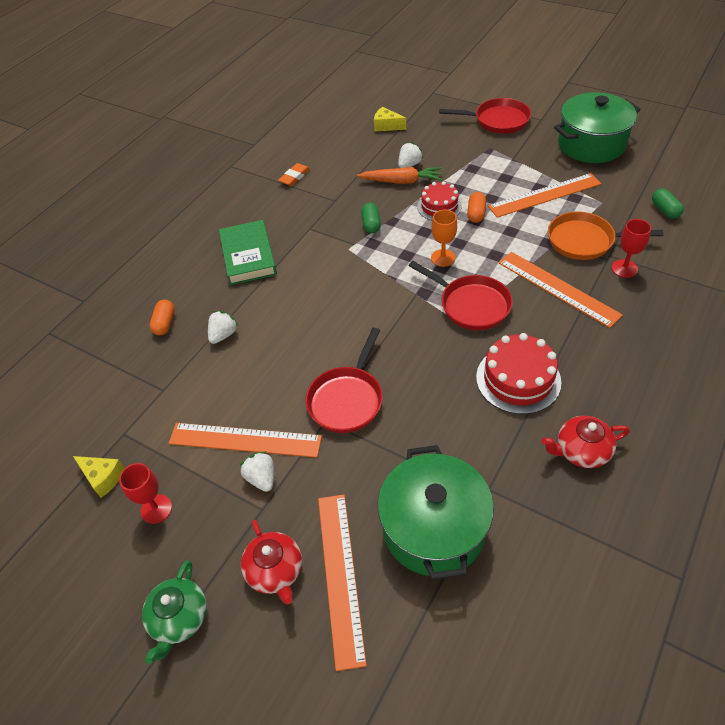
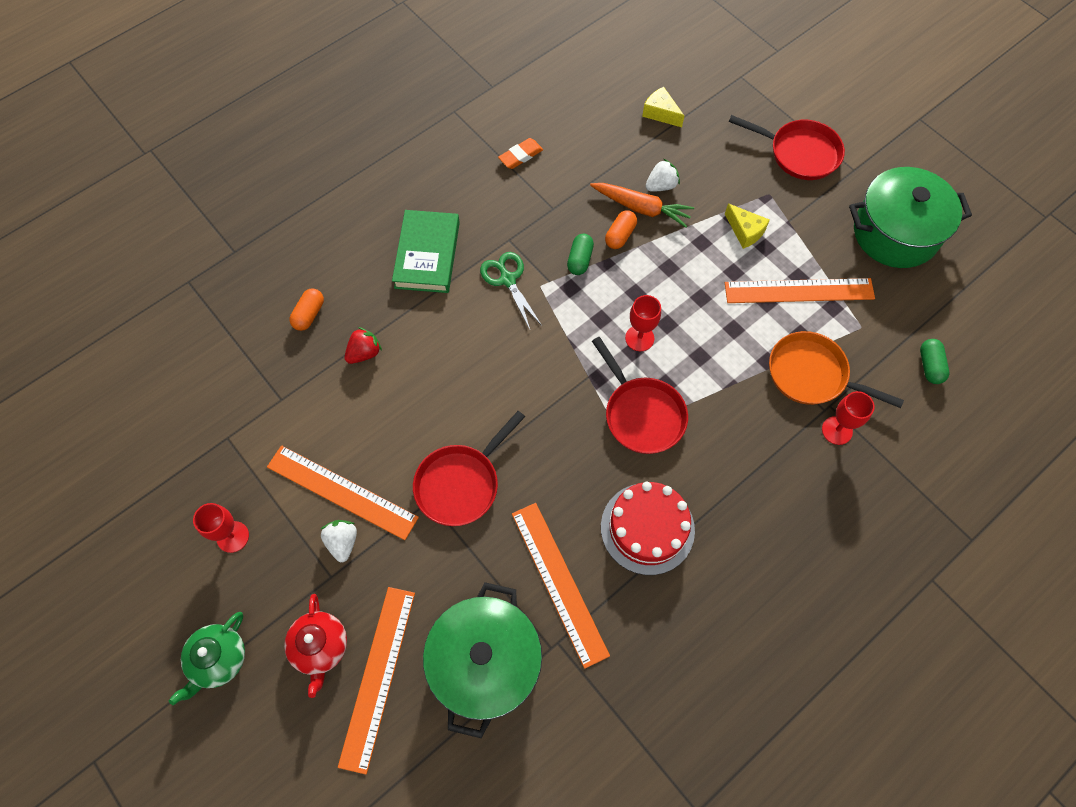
camera: 15 degrees right, 15 degrees up
(103, 478) = (193, 481): yellow cheese -> yellow cheese (745, 231)
(223, 335) = (364, 353): white strawberry -> red strawberry
(320, 252) = (507, 279): none -> green scissors
(439, 206) = (668, 262): red cake -> none
(443, 258) = (639, 338): orange goblet -> red goblet
(476, 214) = (705, 289): orange capsule -> orange capsule (620, 235)
(557, 288) = (747, 428): orange ruler -> orange ruler (558, 583)
(581, 450) = (671, 637): red teapot -> none

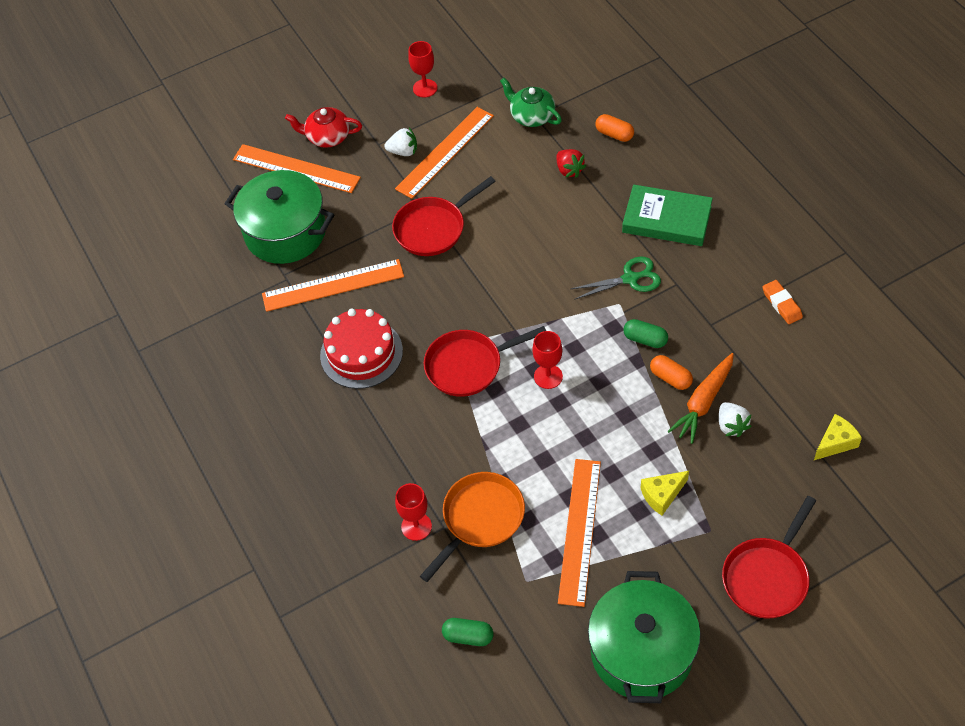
camera: 105 degrees right, 10 degrees down
(218, 660) = (336, 82): green teapot -> green teapot (531, 116)
(461, 483) = (433, 228): red pan -> red pan turned 90 degrees counterclockwise

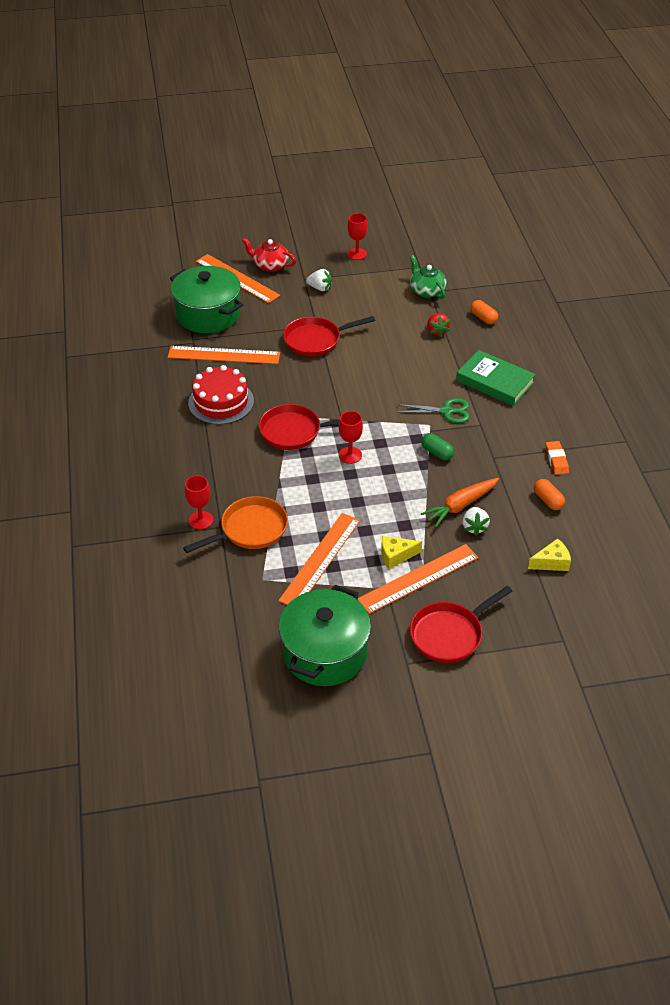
camera: 15 degrees right, 10 degrees down
(445, 152) = (350, 296): orange ruler -> orange ruler (418, 578)
(468, 636) = (200, 601): green capsule -> none
(670, 378) = (443, 483): orange capsule -> orange capsule (548, 500)

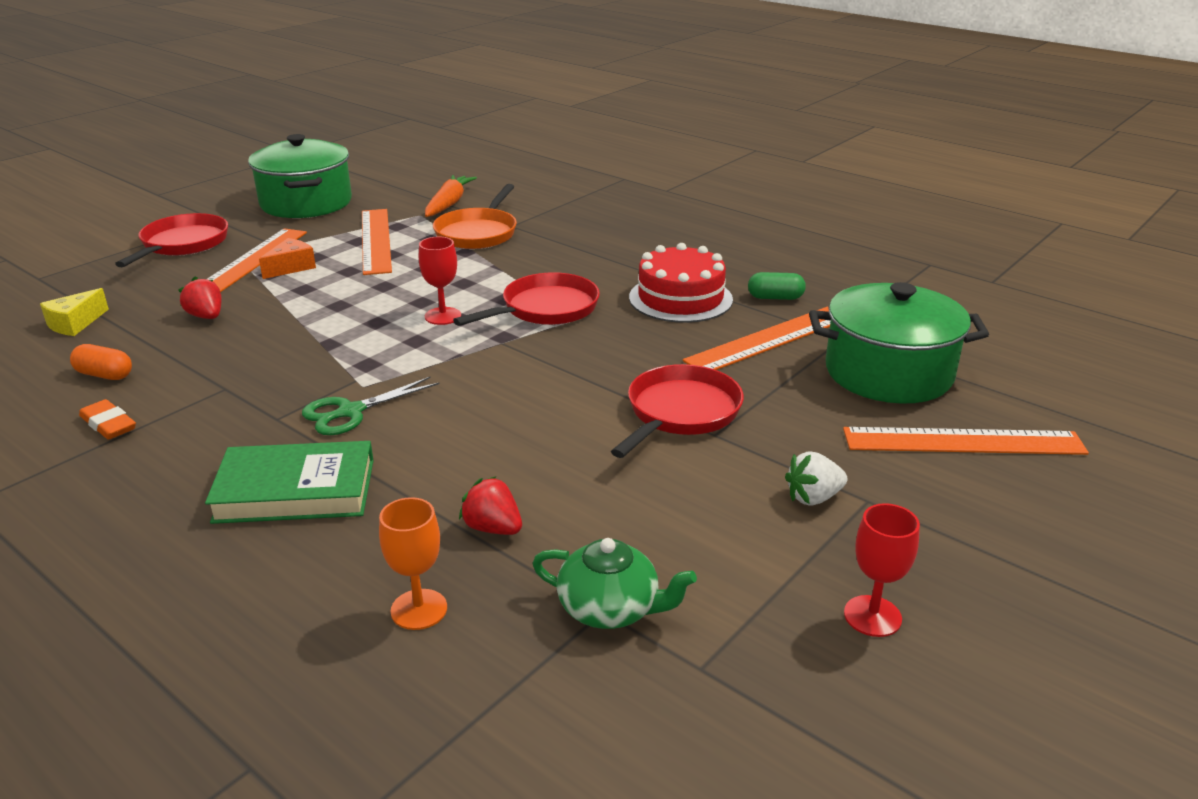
camera: 140 degrees right, 15 degrees down
(201, 520) = (537, 222): red goblet -> none
(270, 265) = (966, 493): red teapot -> none
(396, 556) = (291, 267): yellow cheese -> orange cheese
(437, 453) = (321, 361): green capsule -> green capsule (775, 298)
(460, 506) = (241, 327): orange carrot -> orange carrot (448, 204)
(474, 527) = (206, 316): white strawberry -> red strawberry
(483, 318) = (419, 609): orange capsule -> orange goblet

